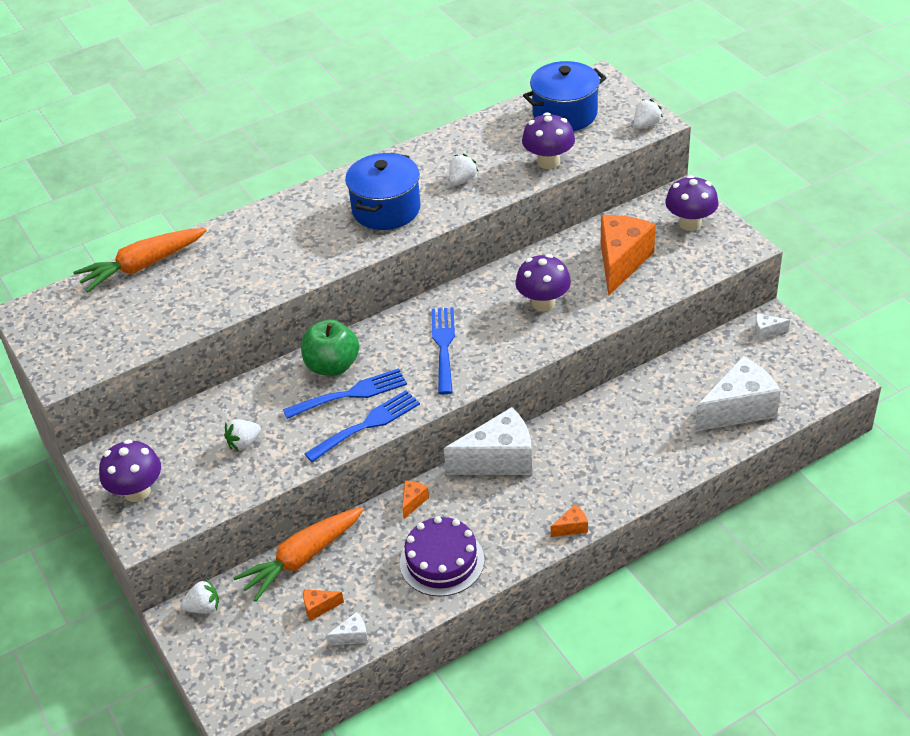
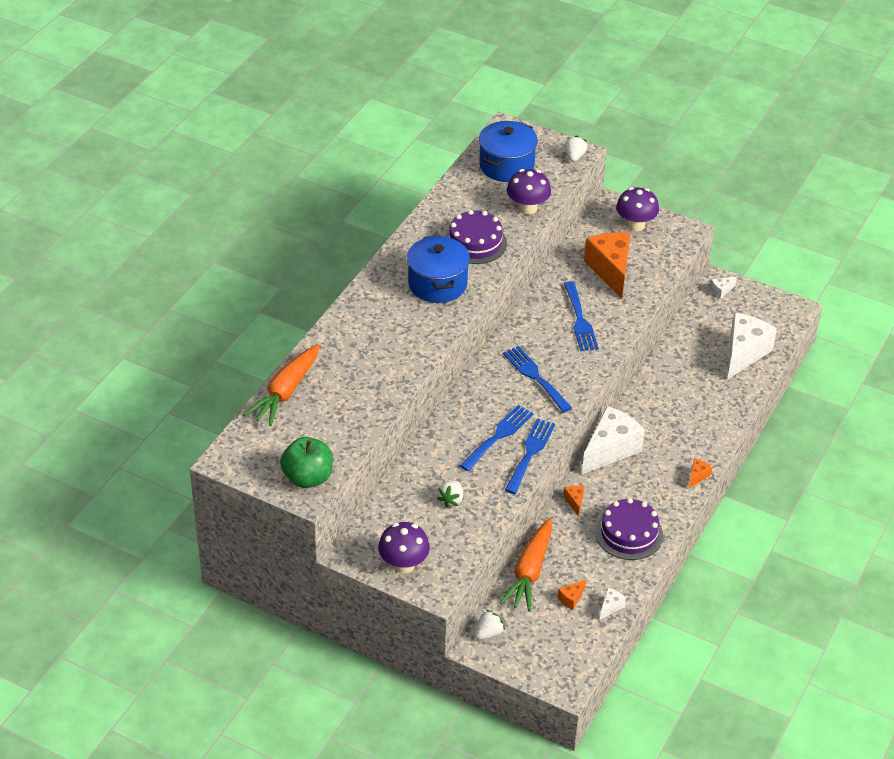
camera: 35 degrees left, 0 degrees up
(332, 366) = (466, 421): green apple -> green apple (308, 478)
(462, 180) = (475, 243): white strawberry -> purple cake
(543, 303) = (580, 320): purple mushroom -> blue fork

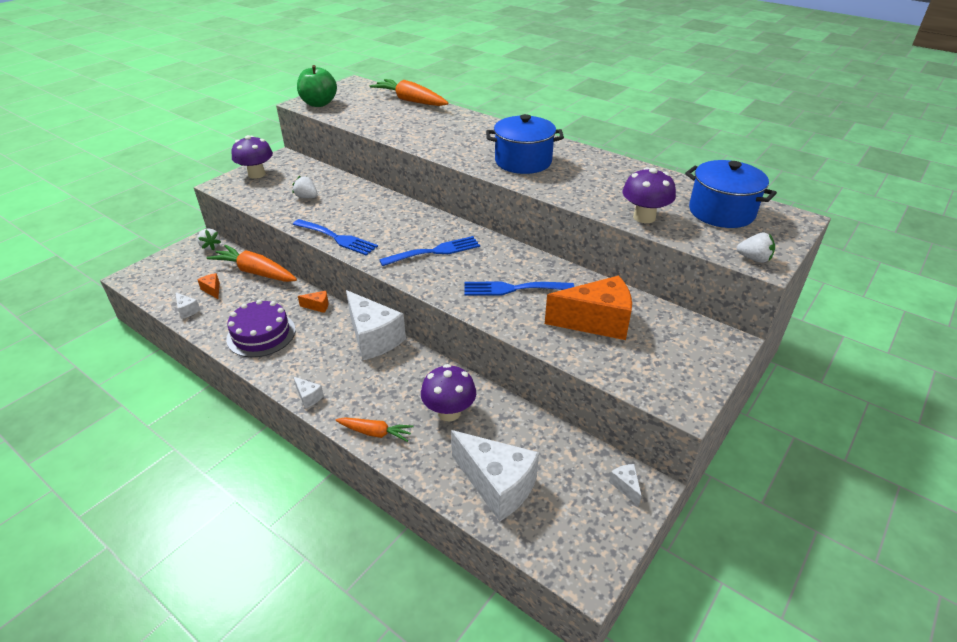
camera: 100 degrees right, 5 degrees down
(475, 243) = (583, 183): purple cake -> none
(498, 436) = (366, 225): blue fork -> none
(635, 225) = (688, 356): purple mushroom -> purple mushroom (449, 412)
(697, 476) = (308, 397): orange cheese -> white cheese
(720, 426) = (375, 432): none -> orange carrot

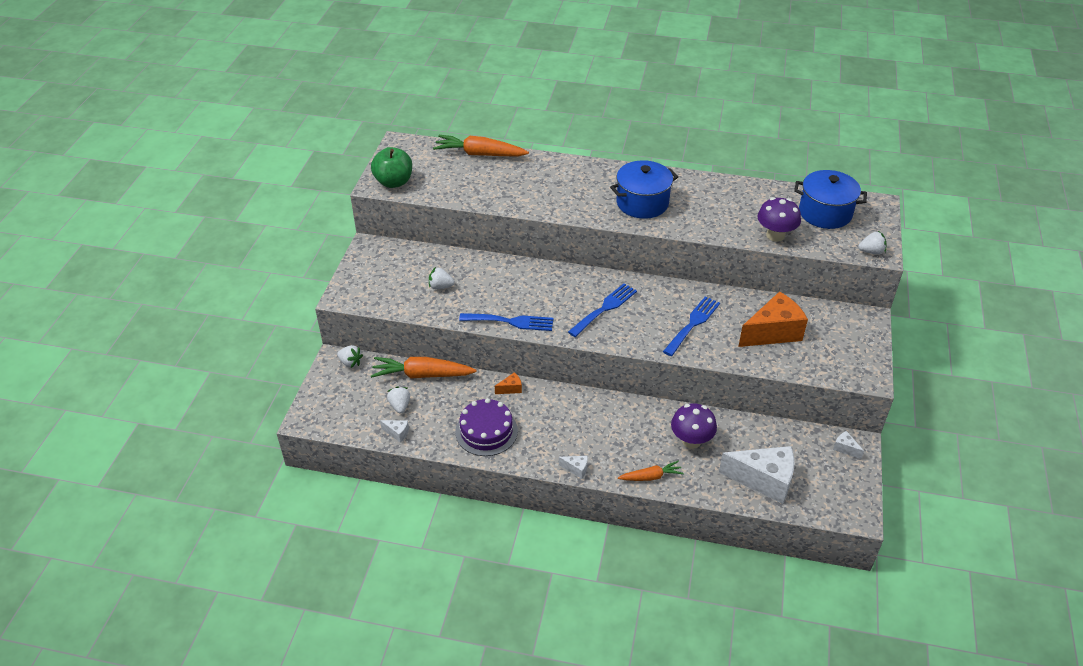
camera: 25 degrees left, 5 degrees up
(212, 290) = (400, 406): orange cheese -> white strawberry
(256, 174) = (364, 274): purple mushroom -> none
(373, 338) = (583, 401): white cheese -> none
(512, 289) = (693, 324): blue fork -> blue fork turned 150 degrees clockwise

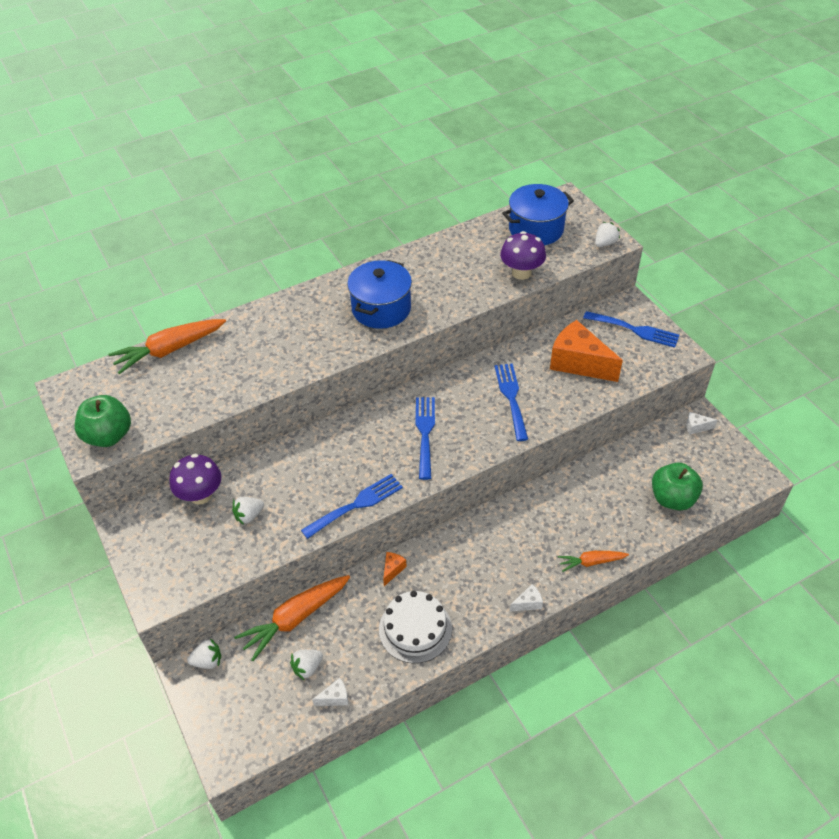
camera: 40 degrees left, 5 degrees up
(400, 406) = (307, 667): white strawberry -> white strawberry turned 75 degrees counterclockwise
(486, 431) = (415, 629): purple cake -> white cake
(651, 477) = (591, 562): orange carrot -> orange carrot turned 135 degrees counterclockwise
(691, 441) = (587, 505): purple mushroom -> purple mushroom (201, 495)
(764, 481) = (672, 499): white cheese -> green apple
(773, 332) = (578, 363): orange cheese -> orange cheese turned 75 degrees counterclockwise
(849, 338) = (635, 330): none -> blue fork

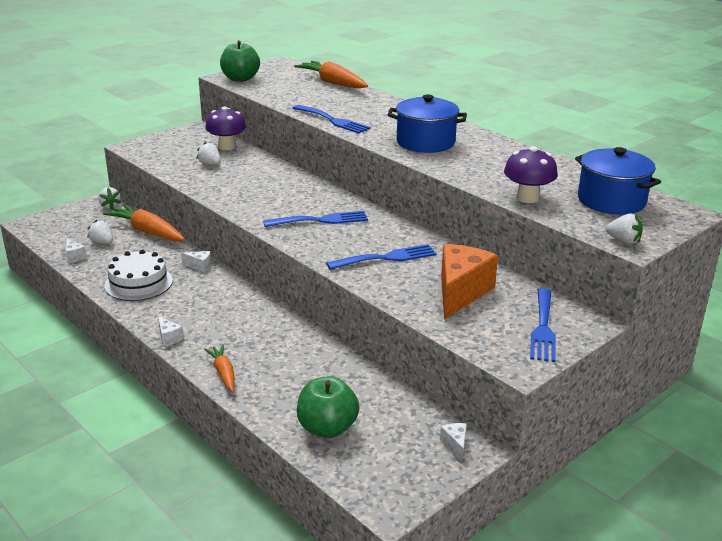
camera: 75 degrees right, 20 degrees down
(357, 504) = (229, 201): blue fork -> blue fork (333, 120)
(392, 570) = (199, 266): orange cheese -> white cheese

